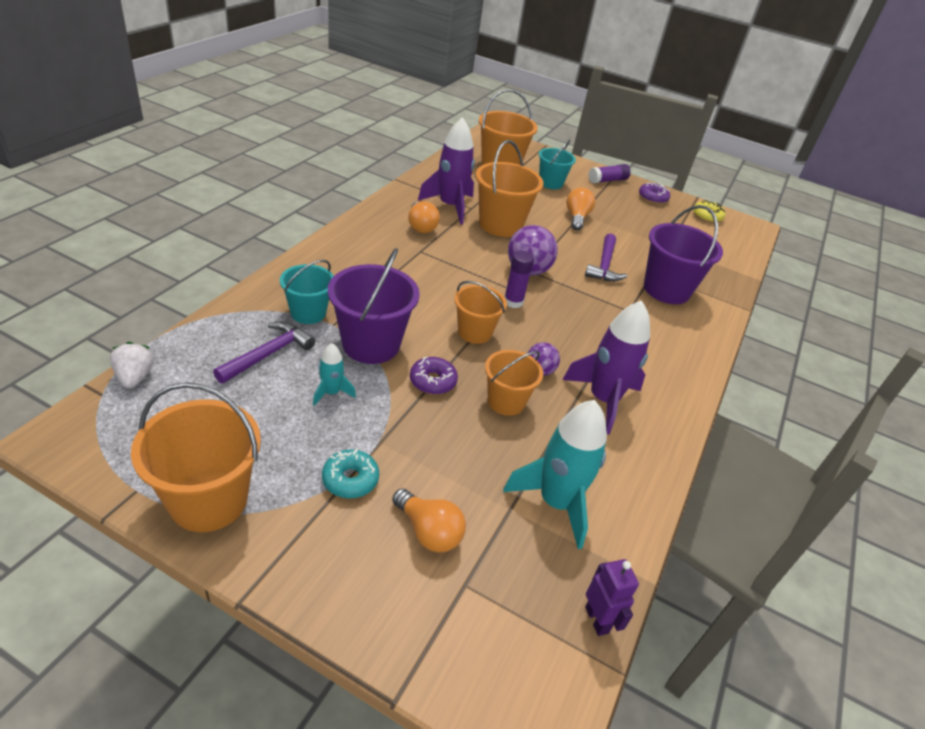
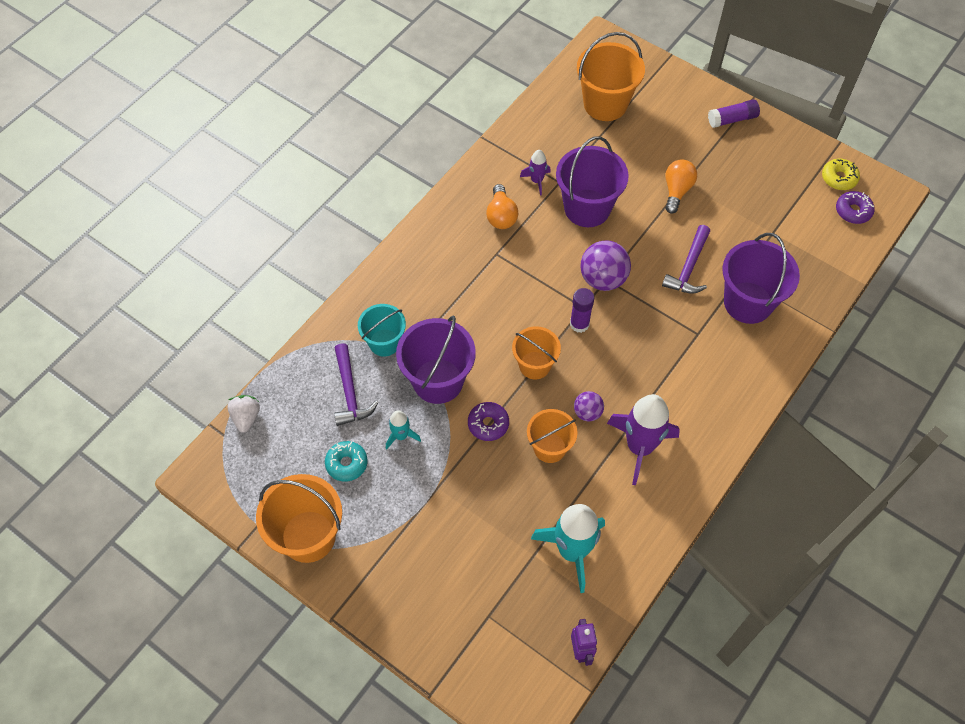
camera: 15 degrees right, 20 degrees up
(268, 354) = (350, 392): purple hammer -> purple hammer turned 120 degrees clockwise
(350, 479) = (412, 522): turquoise donut -> turquoise donut (346, 464)
(429, 531) = (467, 571): orange light bulb -> none
(450, 206) = (537, 181): purple rocket -> purple rocket, size x0.50
(500, 225) = (587, 208): orange bucket -> purple bucket
(550, 183) = (660, 130): turquoise bucket -> none
(652, 198) = (780, 148): purple donut -> purple donut (853, 211)

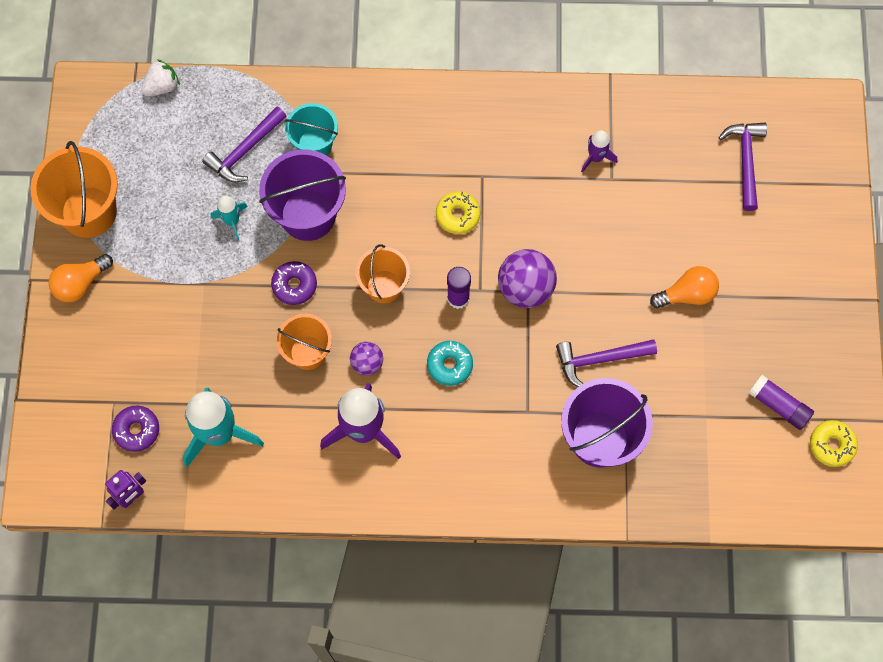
camera: 55 degrees right, 10 degrees up
(346, 464) = (175, 195): turquoise donut -> turquoise donut (449, 365)
(501, 216) = (529, 152): orange light bulb -> orange light bulb (80, 283)
(515, 286) = (458, 215): none -> yellow donut
(587, 208) = (599, 223): purple bucket -> none
(605, 104) = (745, 161): orange bucket -> purple hammer
(732, 119) = (826, 295): purple glue stick -> purple glue stick (779, 405)
(853, 211) = (797, 482): purple donut -> purple donut (137, 430)

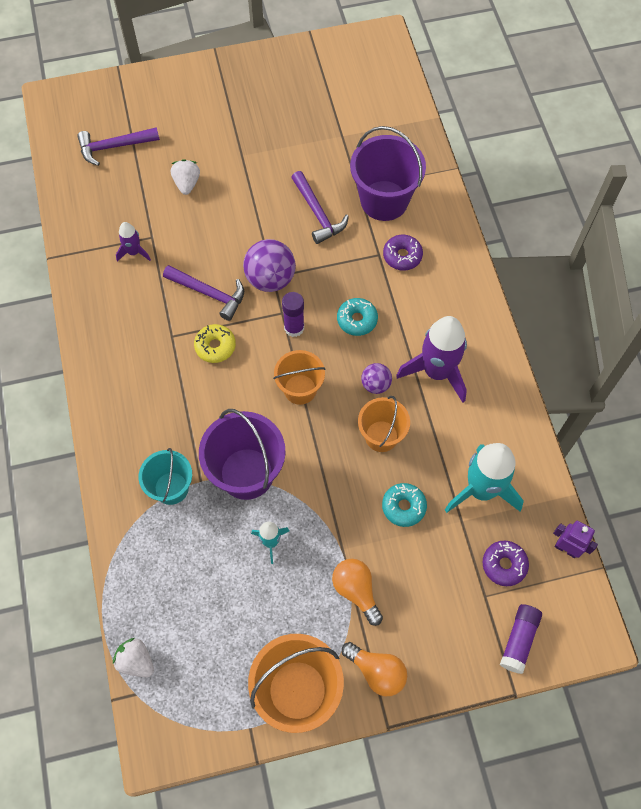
camera: 105 degrees left, 5 degrees down
(226, 352) = (403, 507): none -> turquoise donut
(244, 151) = (193, 552): purple hammer -> purple hammer (209, 293)
(294, 285) = (320, 465): purple donut -> purple donut (402, 256)
(675, 228) = (187, 183): none -> white strawberry
(687, 294) = (243, 165): orange light bulb -> orange light bulb (356, 591)
(779, 405) = (318, 93): purple glue stick -> purple glue stick (519, 640)
(831, 445) = (338, 58): yellow donut -> none

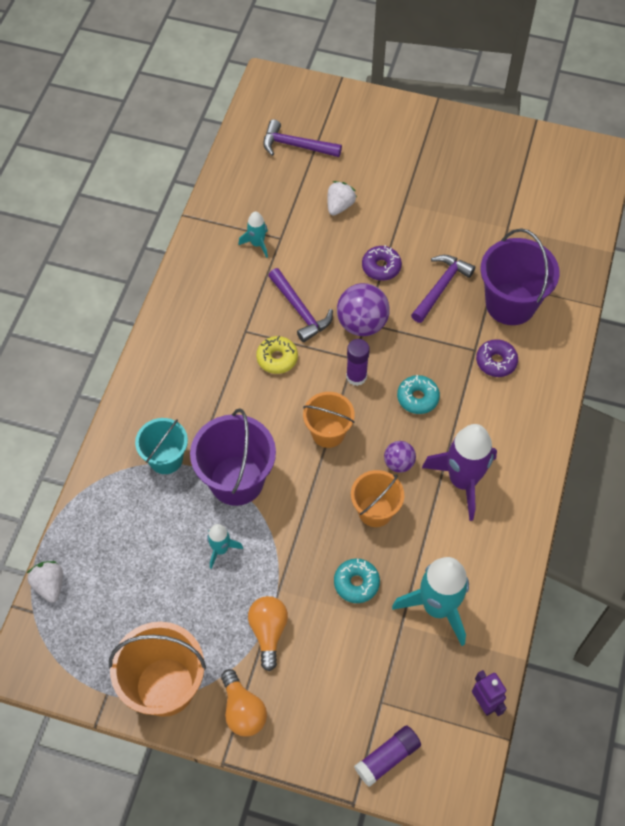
camera: 30 degrees right, 5 degrees down
(134, 252) = (257, 244): purple rocket -> turquoise rocket
(318, 214) = (441, 287): purple hammer -> purple hammer turned 150 degrees counterclockwise
(504, 565) = (416, 684): purple donut -> purple donut (381, 267)

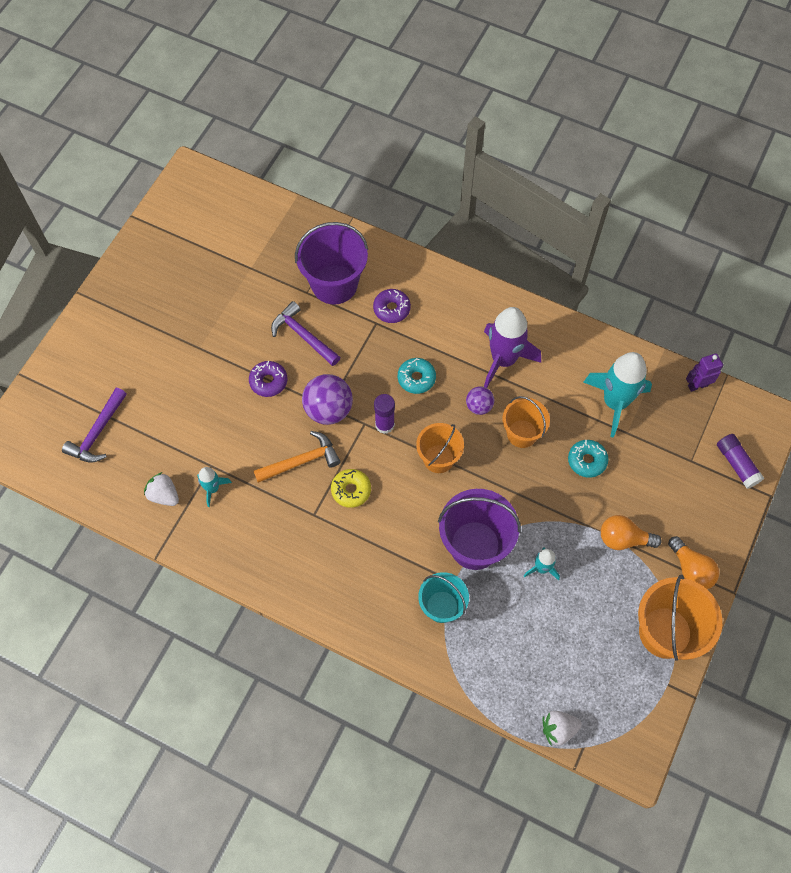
camera: 80 degrees left, 5 degrees up
(243, 710) = (691, 570): orange light bulb -> orange light bulb turned 75 degrees clockwise
(300, 310) = (301, 461): purple hammer -> orange hammer
(339, 206) = (186, 405): white strawberry -> white strawberry (164, 495)

